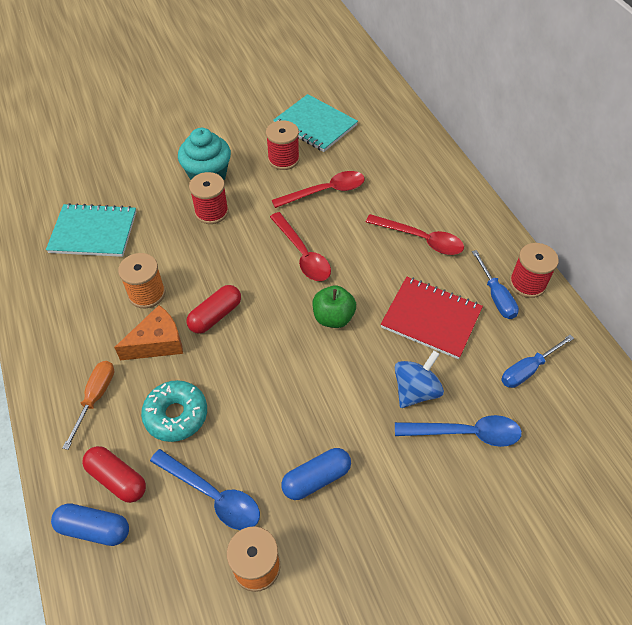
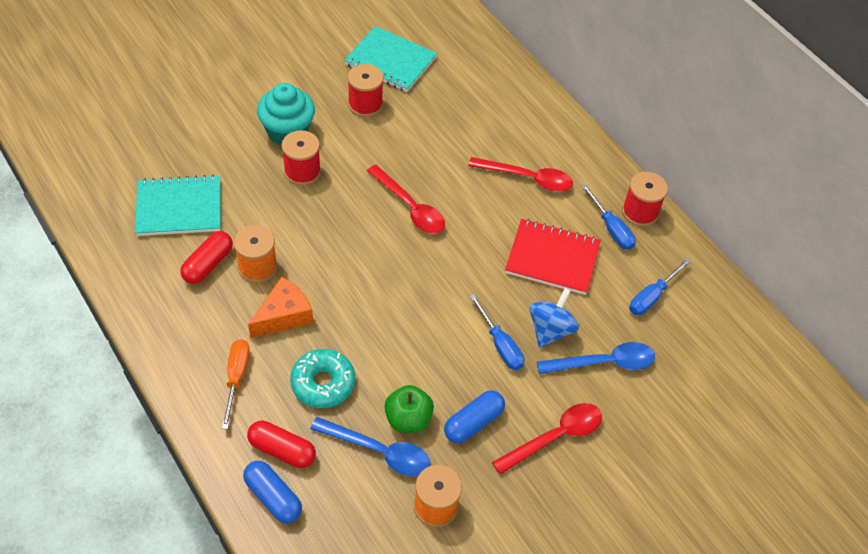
camera: 15 degrees left, 0 degrees up
(94, 528) = (273, 497): blue capsule -> blue capsule turned 45 degrees clockwise
(215, 316) = (336, 281): red capsule -> red capsule (208, 264)
(325, 191) = (418, 136): red spoon -> red spoon (555, 437)
(333, 317) = (456, 269): green apple -> green apple (408, 419)
(361, 399) = (500, 344): none -> blue screwdriver

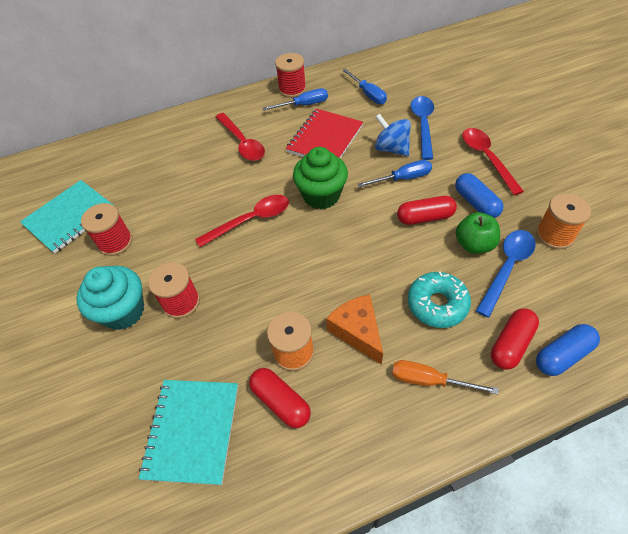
camera: 70 degrees left, 0 degrees up
(441, 369) = (425, 217): none -> red capsule
(457, 266) = (321, 195): none -> green cupcake
(527, 178) = (242, 143): red spoon -> red spoon turned 120 degrees clockwise

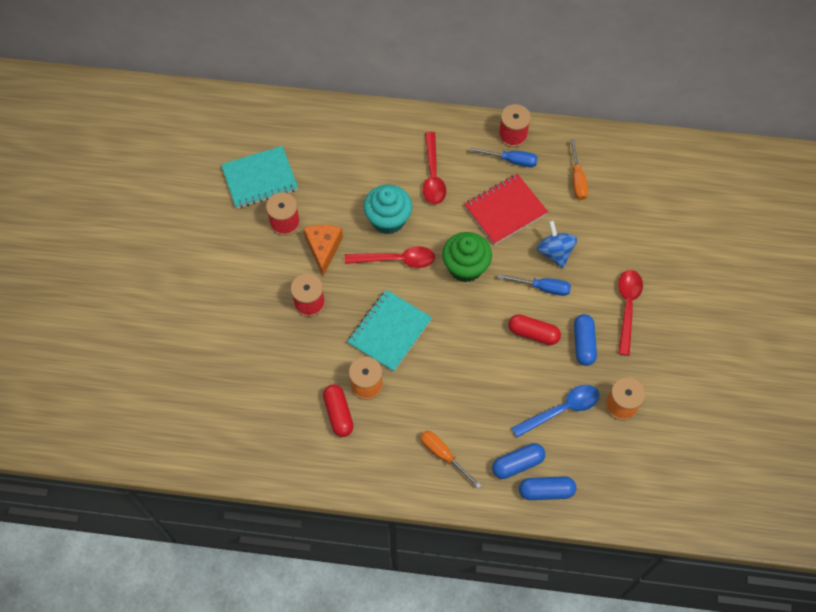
camera: 25 degrees right, 10 degrees up
(123, 311) = (266, 287): turquoise cupcake -> turquoise cupcake (388, 220)
(192, 431) = (273, 400): turquoise notebook -> turquoise notebook (389, 331)
(357, 332) = (419, 395): orange cheese -> orange cheese (323, 249)
(368, 94) = (577, 179): blue screwdriver -> orange screwdriver
(423, 125) = (600, 242): blue spoon -> none
(437, 304) = (488, 407): turquoise donut -> none
(474, 244) = (552, 377): green apple -> none
(511, 344) = (517, 464): red capsule -> blue capsule

